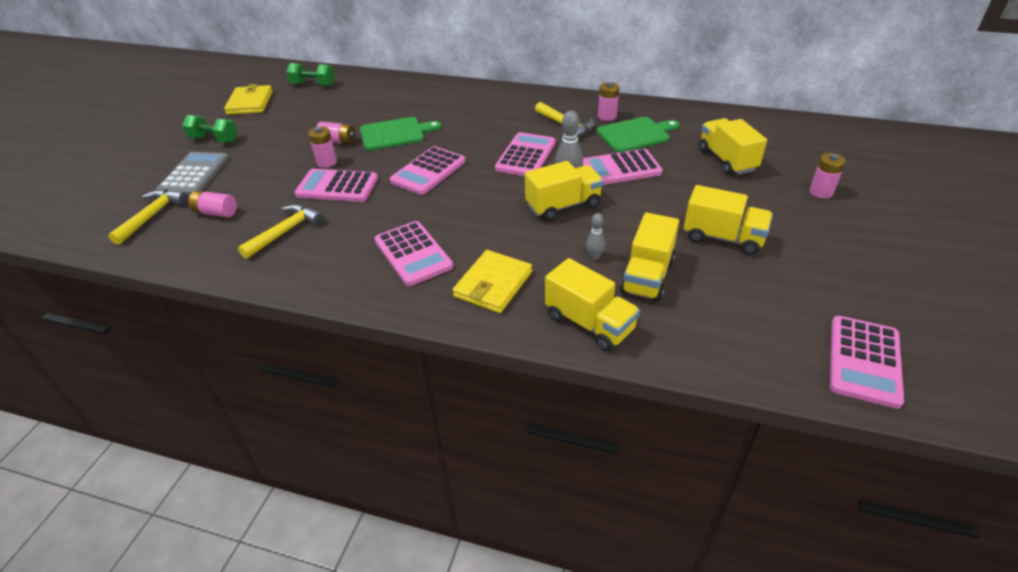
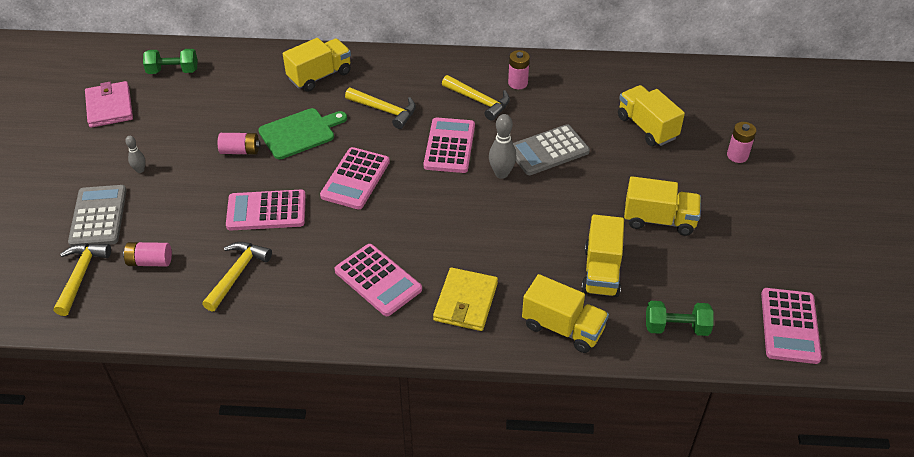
camera: 15 degrees left, 5 degrees up
(214, 139) = (94, 165): green dumbbell -> green dumbbell (676, 327)
(250, 103) = (109, 107): yellow wallet -> pink wallet
(327, 162) = (240, 181): pink battery -> none
(477, 125) = (385, 111): none -> yellow hammer
(563, 205) = (504, 203): yellow truck -> yellow truck (320, 76)
(594, 256) = (549, 258): grey bowling pin -> grey bowling pin (140, 170)
(620, 168) = (548, 151): pink calculator -> grey calculator
(635, 134) = (552, 104): green cutting board -> none

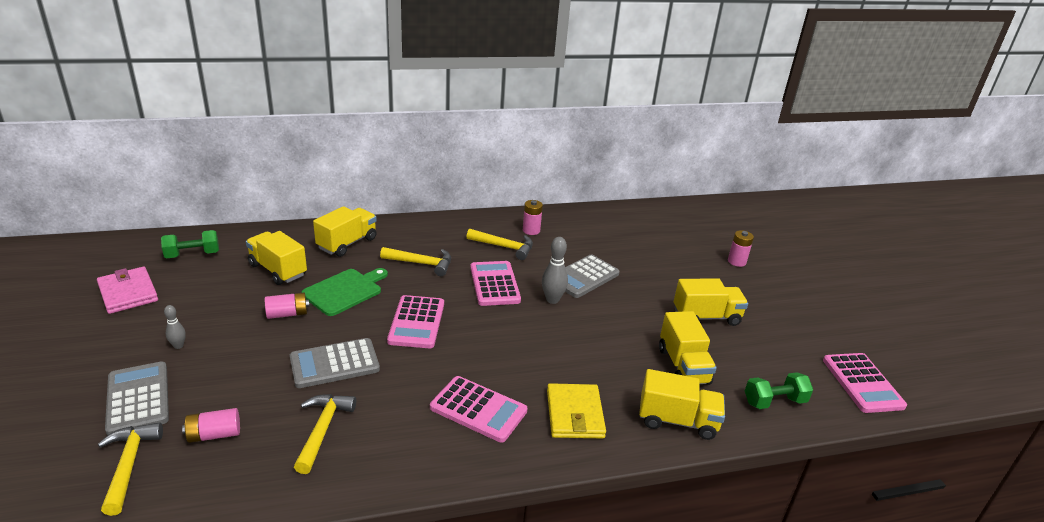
camera: 20 degrees left, 15 degrees down
(266, 211) = (334, 364): pink calculator -> grey calculator
(647, 127) = (655, 250): yellow truck -> yellow truck (278, 270)

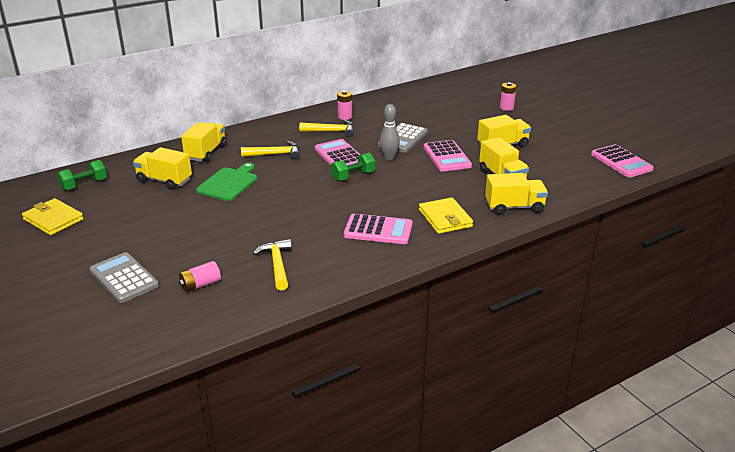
camera: 15 degrees left, 0 degrees up
(128, 293) = (53, 219): pink wallet -> yellow wallet
(129, 464) = (152, 314): yellow hammer -> none
(178, 346) = (126, 242): grey bowling pin -> none
(287, 314) = (195, 206): pink battery -> none
(334, 364) = (256, 227): grey calculator -> none
(416, 322) = (298, 191): pink calculator -> pink calculator (447, 157)
(774, 401) = (570, 184): green dumbbell -> green dumbbell (353, 176)

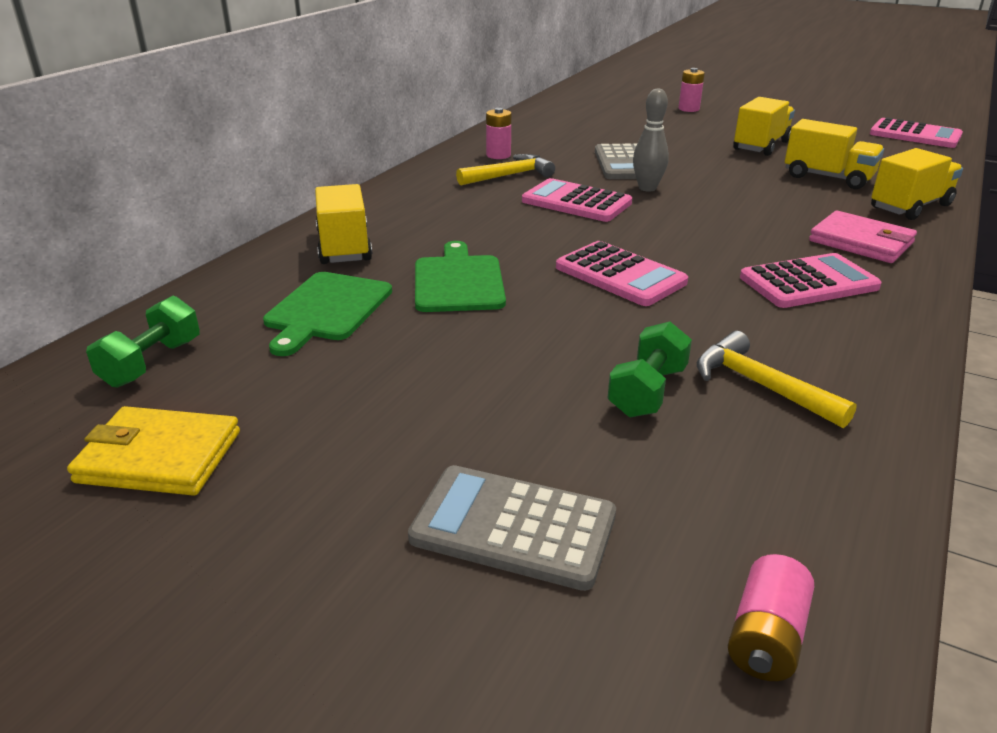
camera: 30 degrees left, 0 degrees up
(164, 181) = (326, 309): yellow truck -> green cutting board
(200, 285) = (691, 475): pink battery -> pink battery (766, 637)
(275, 154) = (471, 222): yellow hammer -> none
(353, 176) = (641, 222): green dumbbell -> green dumbbell (647, 391)
(445, 218) = (861, 242): yellow wallet -> pink wallet
(447, 157) = (720, 171): pink calculator -> pink calculator (620, 275)

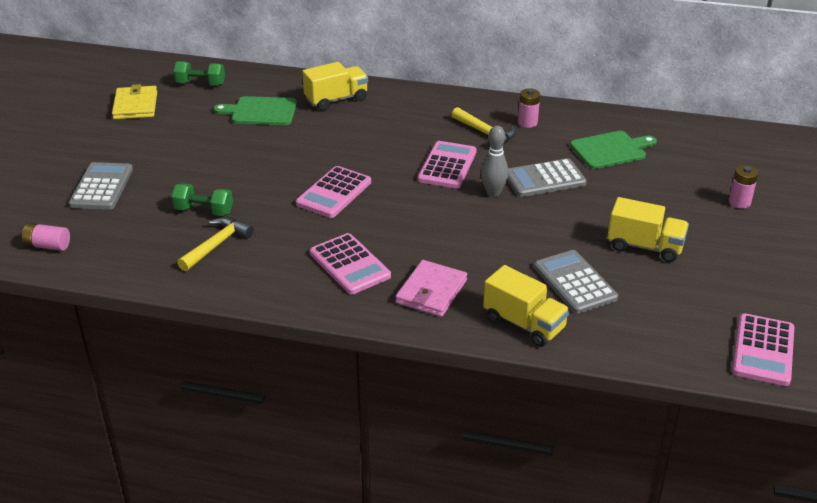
camera: 75 degrees right, 5 degrees up
(458, 281) = (305, 142): green cutting board -> green cutting board (610, 150)
(828, 178) = (575, 282): yellow truck -> grey calculator

